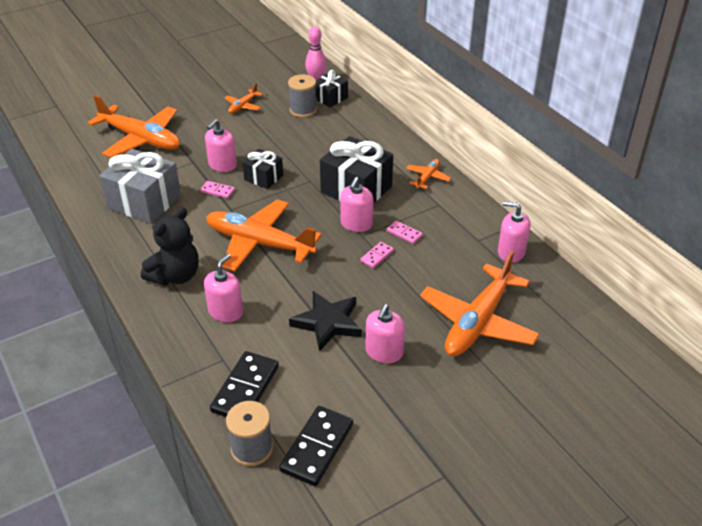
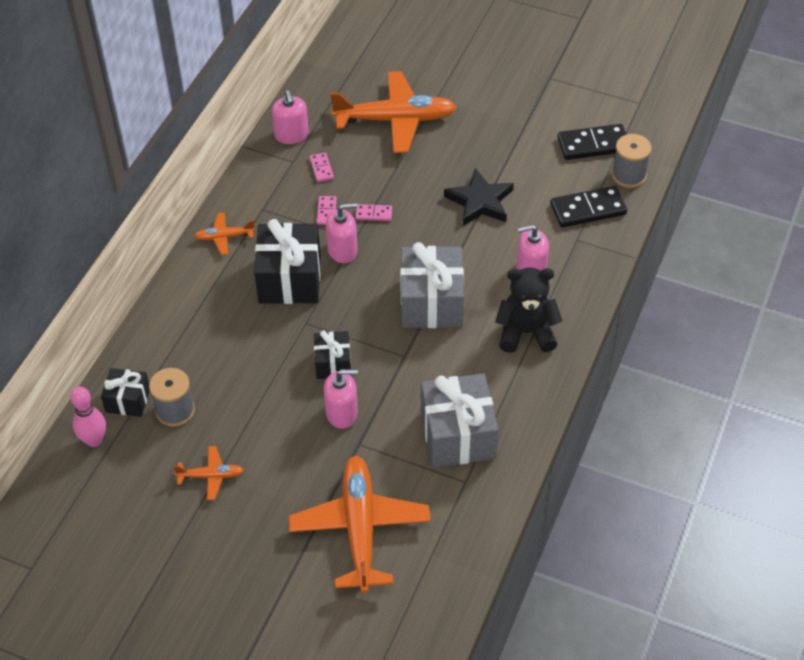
camera: 125 degrees left, 10 degrees up
(217, 191) = (387, 386): pink domino -> pink domino (321, 168)
(259, 243) = (431, 302): orange plane -> grey gift
(384, 352) = (477, 155): pink soap dispenser -> none

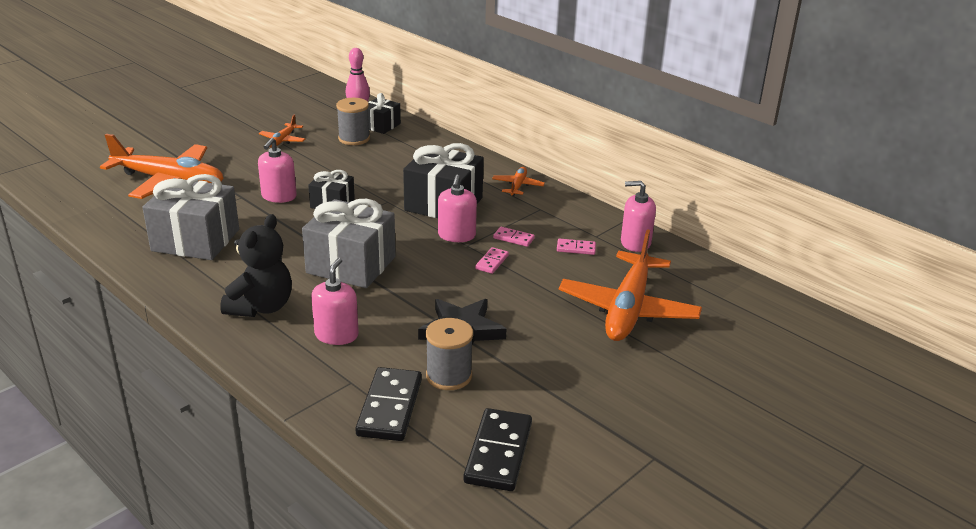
camera: 110 degrees right, 20 degrees down
(628, 175) = (421, 465): grey spool -> grey spool (449, 376)

